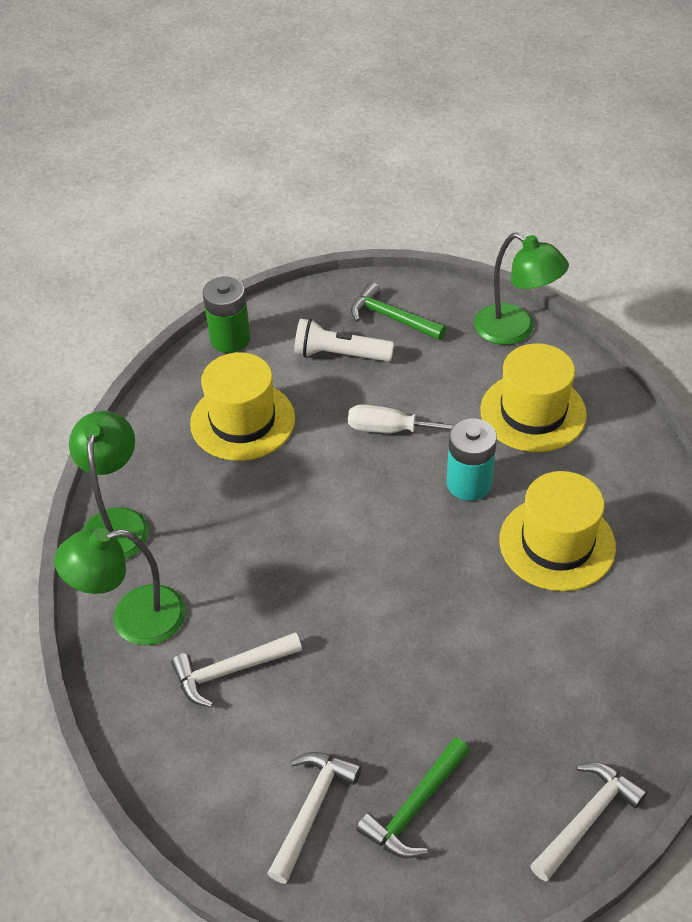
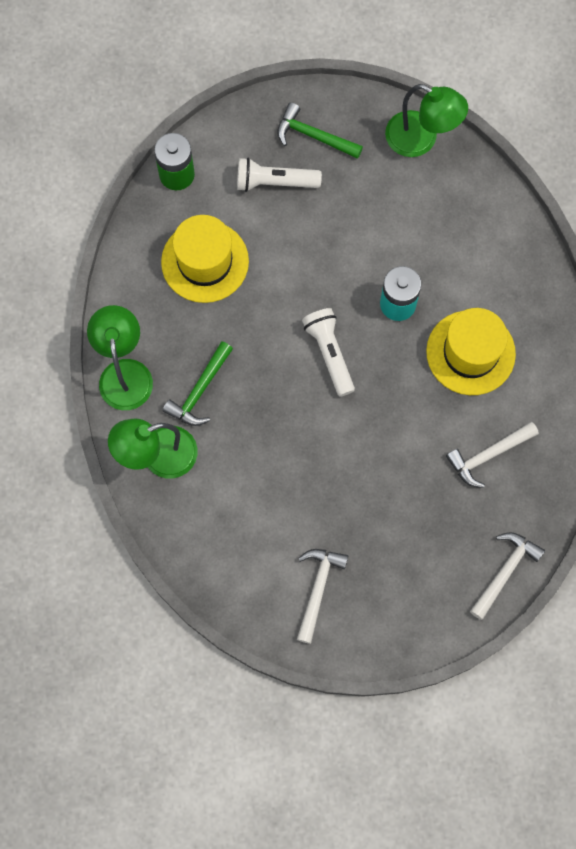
camera: 10 degrees left, 25 degrees up
(231, 671) = (241, 491): white hammer -> white hammer (488, 455)
(375, 527) = (329, 354): none -> white flashlight
(391, 429) = (329, 257): white screwdriver -> none
(415, 807) = (388, 578): green hammer -> green hammer (200, 390)
(533, 412) = (443, 227): yellow hat -> none

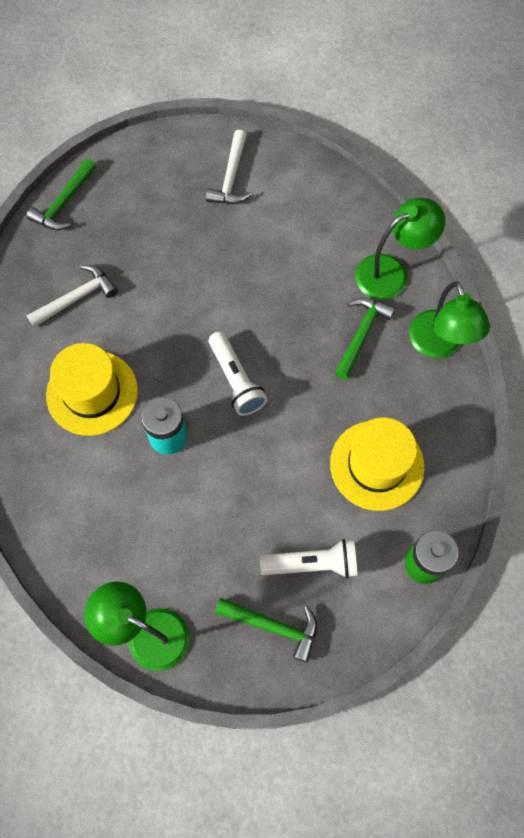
camera: 175 degrees right, 5 degrees down
(505, 572) = (64, 203): white hammer -> green hammer

